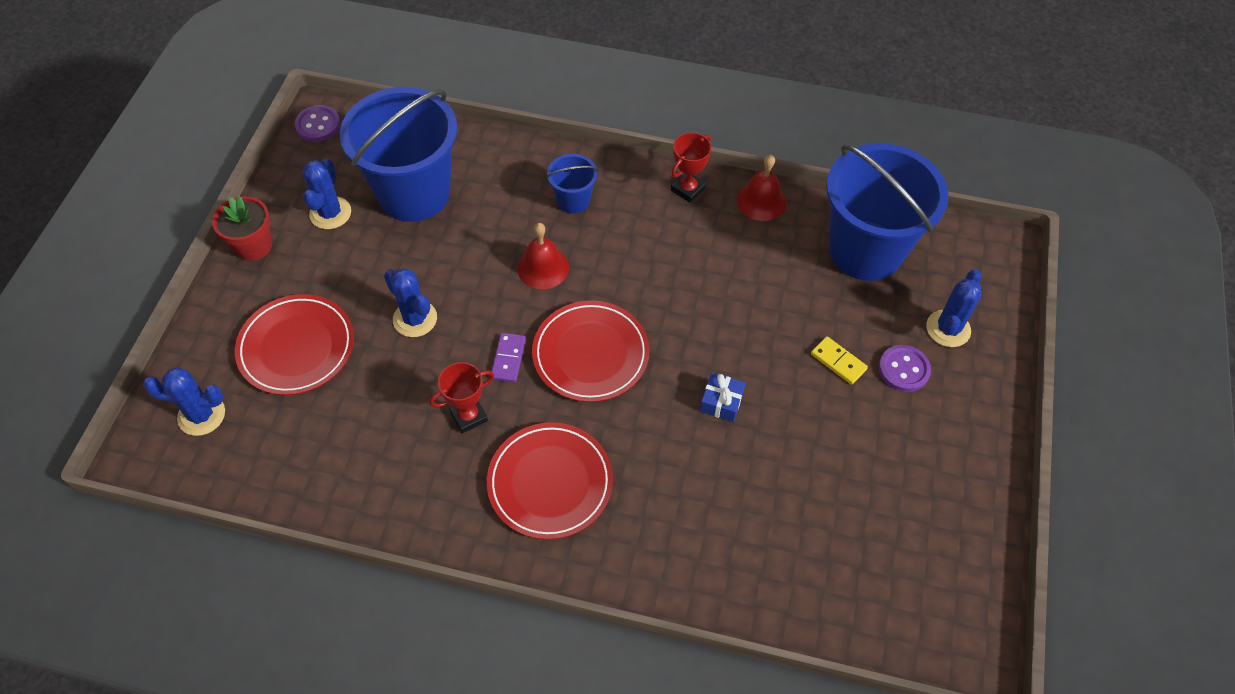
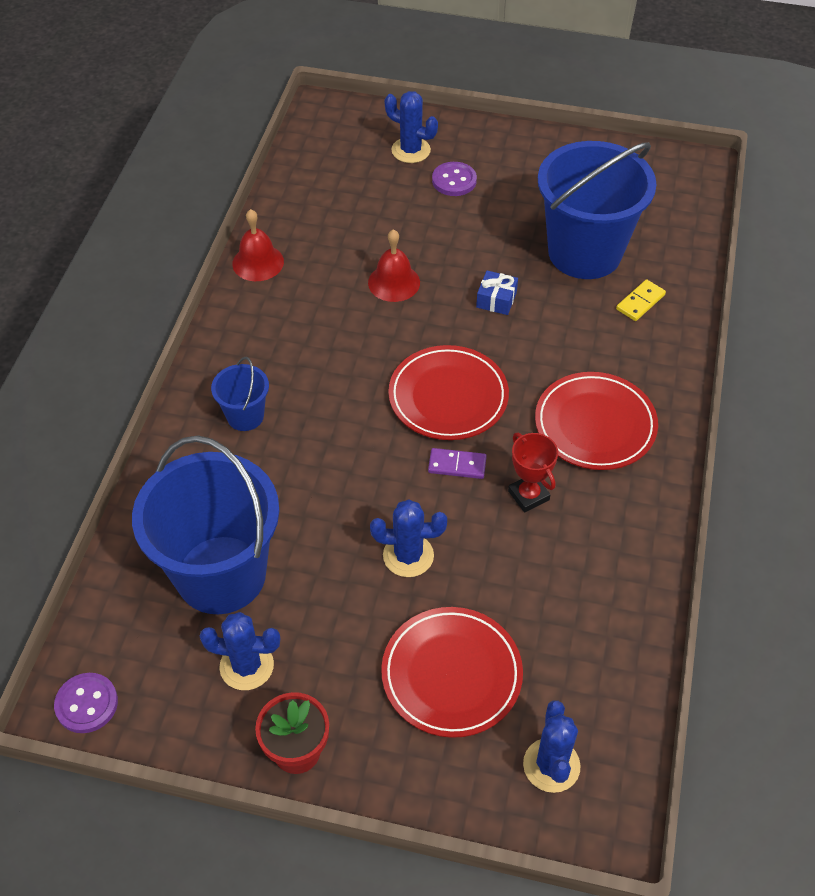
camera: 90 degrees left, 5 degrees down
(415, 319) = (408, 555): blue cactus -> blue cactus turned 45 degrees clockwise
(543, 267) = (338, 440): red bell -> red bell (394, 282)
(688, 189) = (237, 318): red trophy -> none
(838, 361) = (448, 220): yellow domino -> yellow domino (640, 302)
(865, 250) = (323, 193): blue bucket -> blue bucket (584, 252)

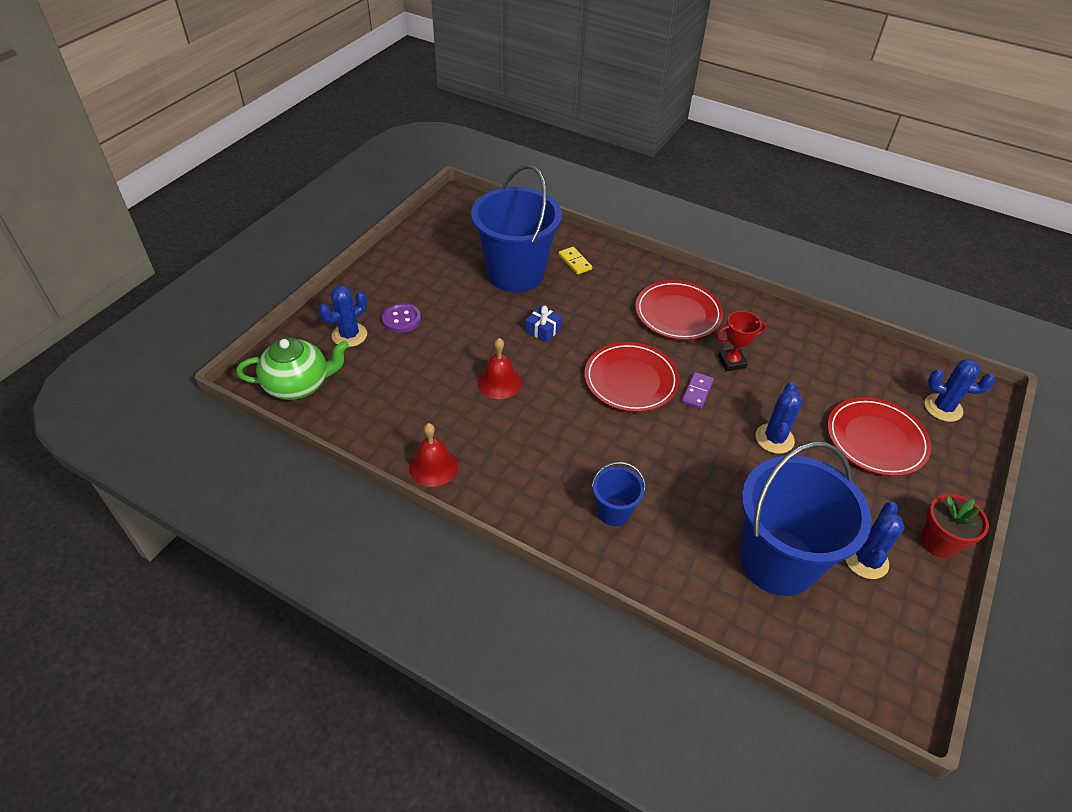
camera: 75 degrees left, 5 degrees down
(87, 704) = (900, 686): purple button -> none
(326, 139) = (298, 385): none -> green teapot

